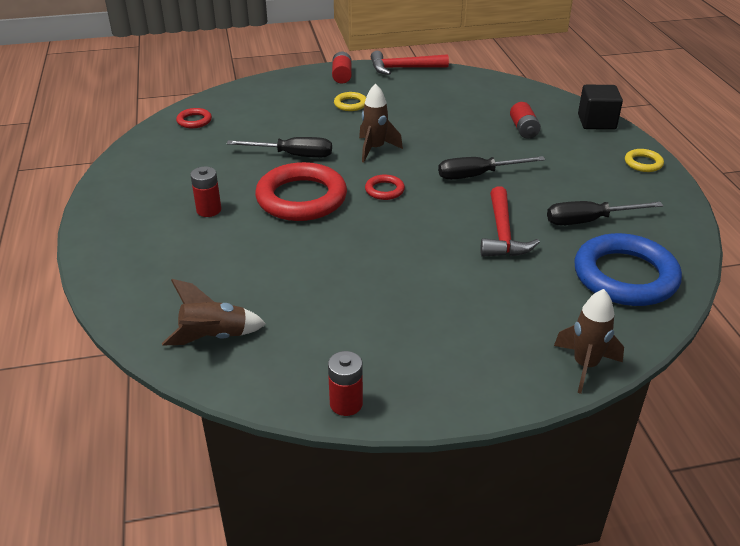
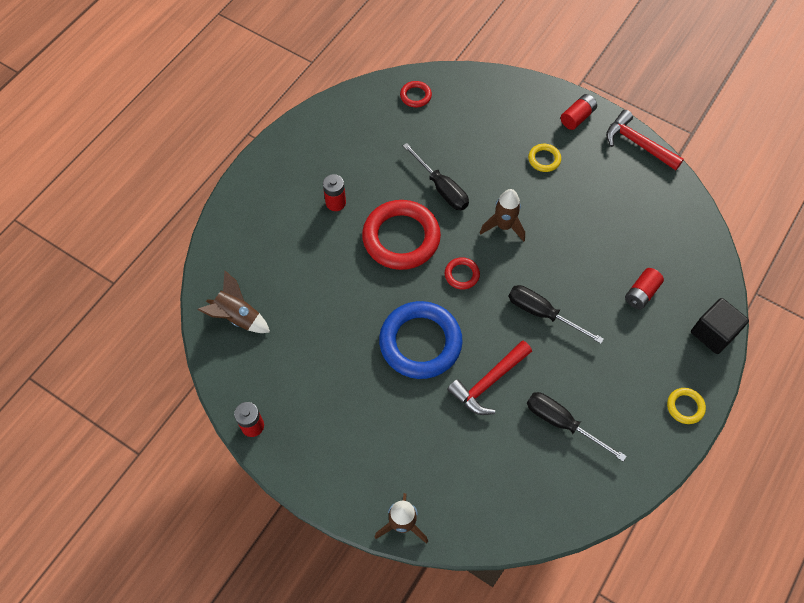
camera: 45 degrees right, 25 degrees up
(625, 276) = (519, 488): blue ring -> blue ring (420, 342)

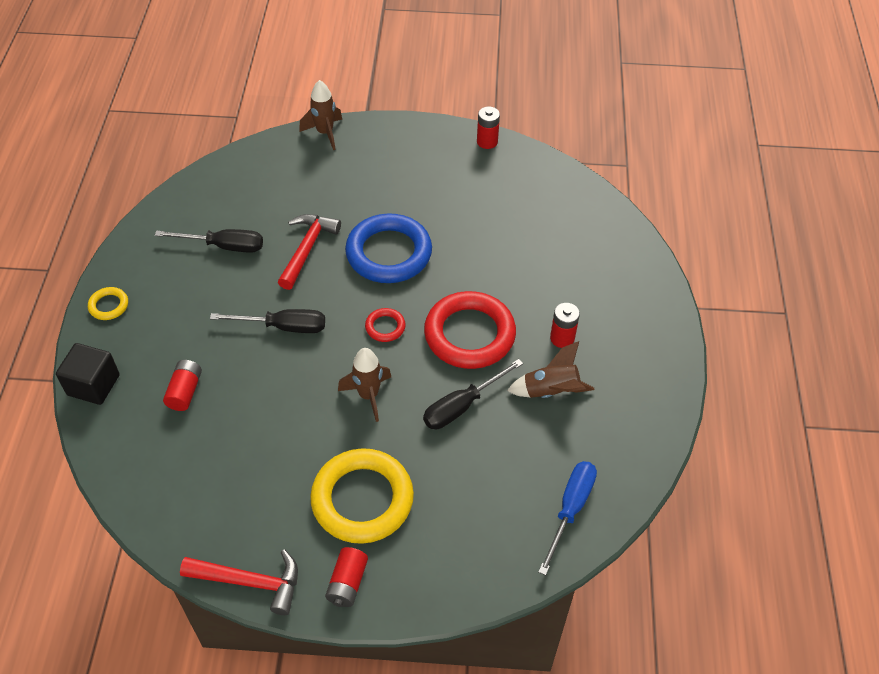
camera: 150 degrees right, 10 degrees down
(237, 317) = (566, 204): brown rocket -> brown rocket (551, 391)
(415, 96) = (570, 509): red ring -> blue screwdriver
(441, 188) = (462, 406): black screwdriver -> black screwdriver turned 60 degrees counterclockwise
(544, 159) = (362, 499): yellow ring -> yellow ring, size x2.26

